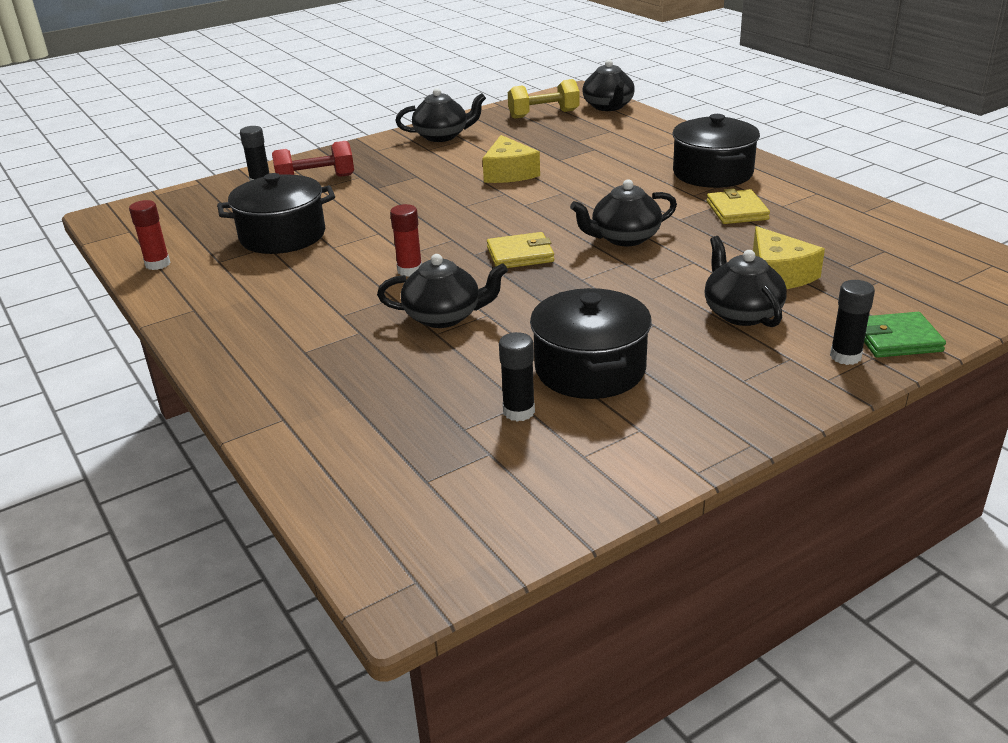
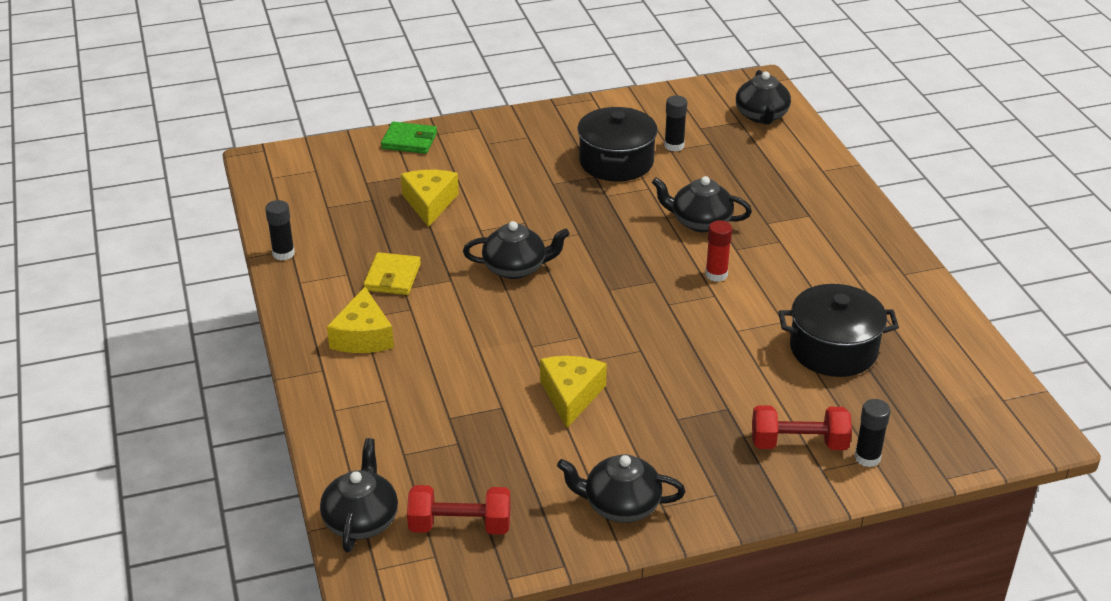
camera: 165 degrees left, 5 degrees up
(157, 264) = (954, 338): red glue stick -> none
(520, 255) = (615, 270): yellow wallet -> none
(543, 114) = (460, 526): yellow dumbbell -> red dumbbell
(712, 173) = (363, 336): black pot -> yellow cheese
(741, 313) = (486, 179): black teapot -> black teapot (762, 116)
(845, 356) = (453, 137): black glue stick -> black glue stick (283, 253)

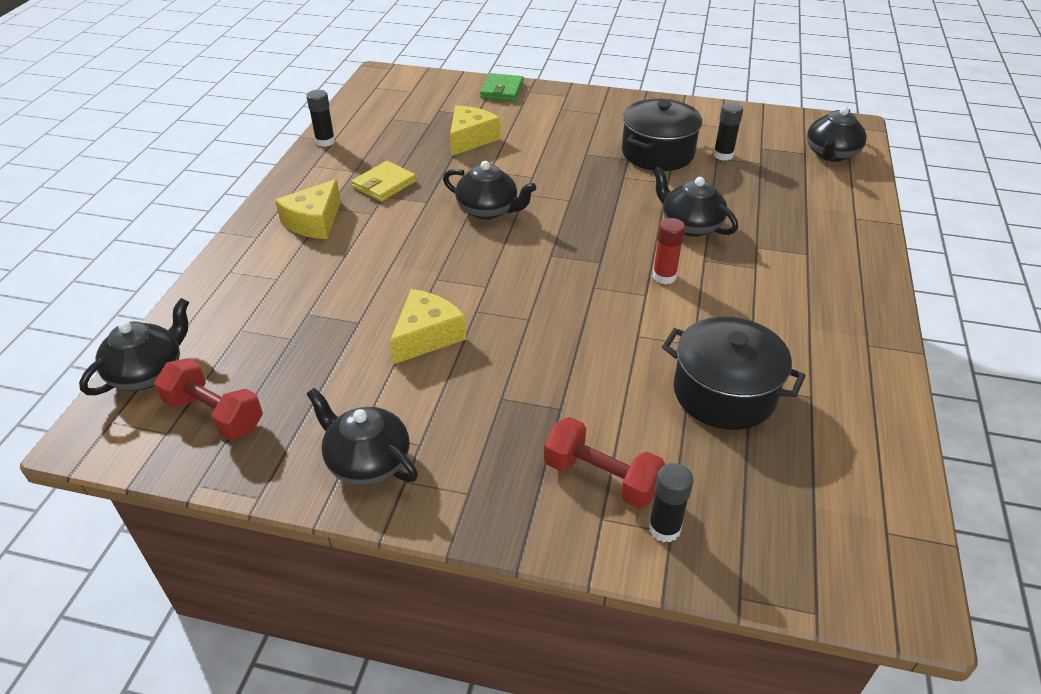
camera: 30 degrees right, 5 degrees up
(409, 141) = (502, 90): green wallet -> green wallet turned 60 degrees clockwise

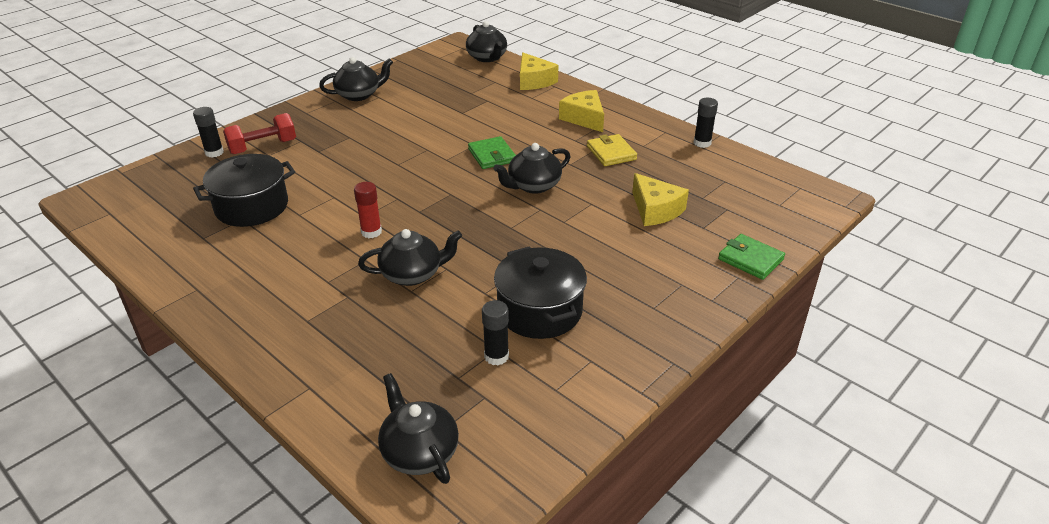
camera: 120 degrees right, 5 degrees down
(215, 414) = (437, 68): red dumbbell -> none
(426, 336) = (425, 129): yellow cheese -> yellow cheese (534, 81)
(451, 256) = (492, 155): none -> green wallet

